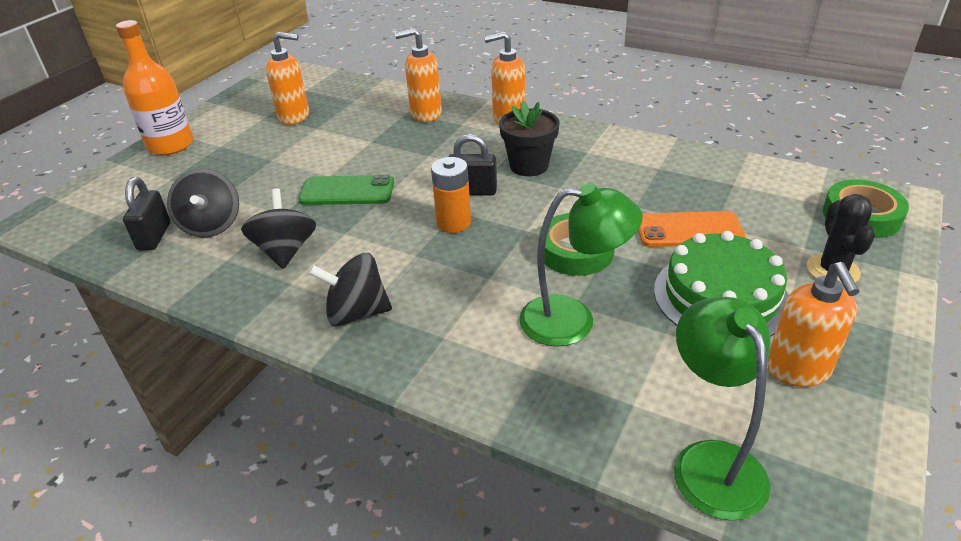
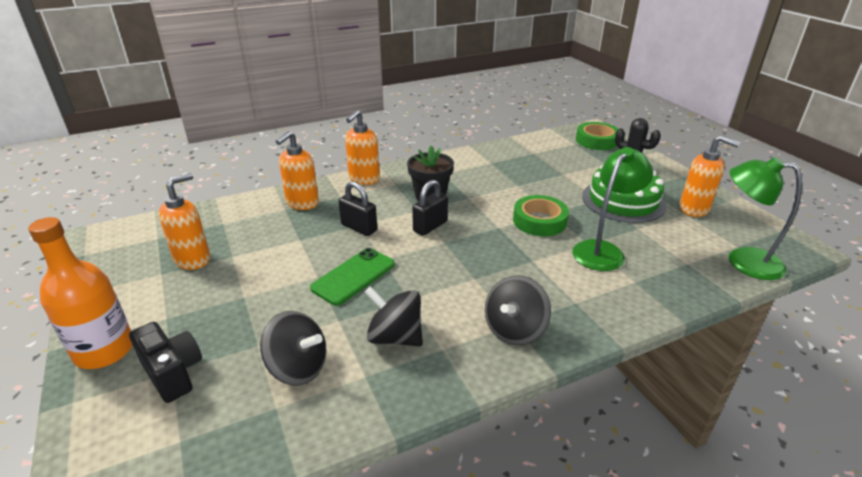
camera: 55 degrees left, 5 degrees down
(154, 236) = (264, 414): black padlock -> black padlock (359, 228)
(168, 180) = (173, 373): none -> black camera
(453, 223) = (457, 248): orange battery -> none
(689, 230) = (559, 182): orange phone -> none

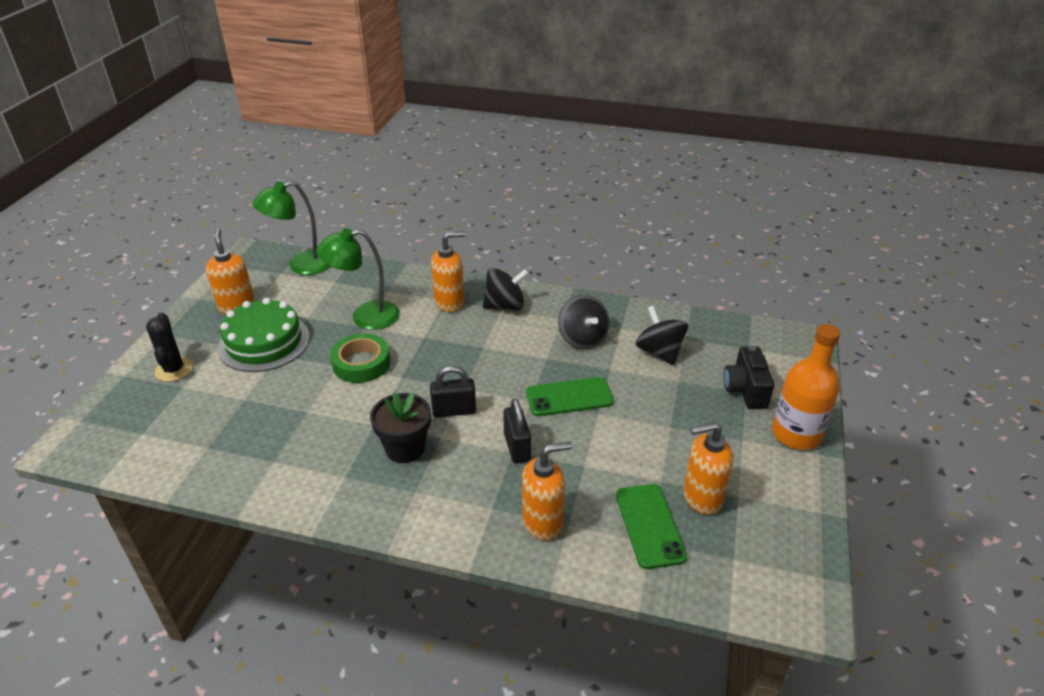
camera: 140 degrees left, 5 degrees up
(227, 229) = (649, 526): none -> green phone
(364, 179) = (437, 524): orange soap dispenser -> orange soap dispenser (450, 302)
(596, 141) = (114, 422): green tape -> none
(743, 261) = (301, 265): green lamp -> green lamp turned 90 degrees clockwise

